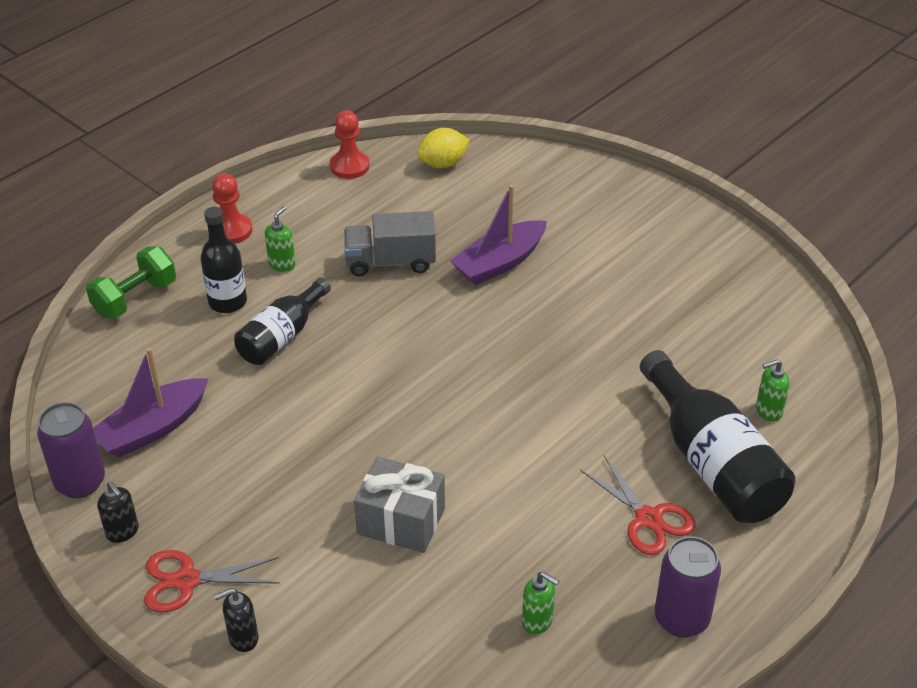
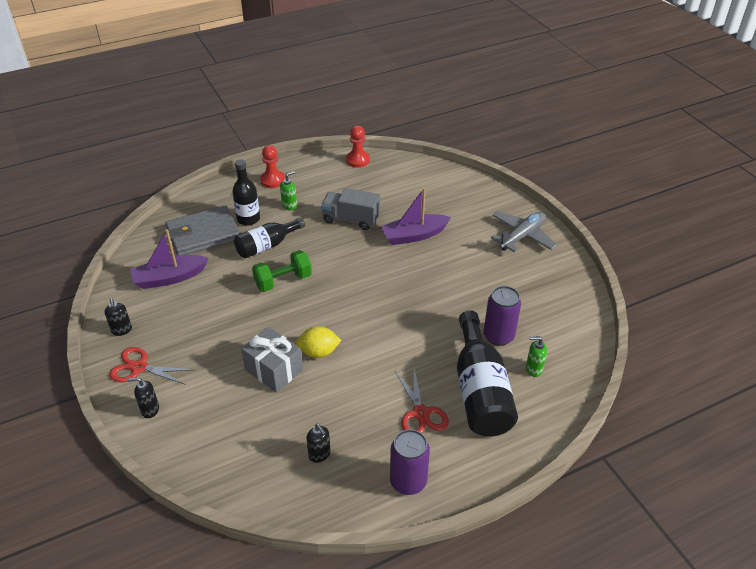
camera: 20 degrees right, 0 degrees up
(80, 482) = (116, 297): purple can -> purple can (498, 336)
(135, 298) = (201, 204): green dumbbell -> green dumbbell (283, 281)
(167, 345) = (203, 234): none -> grey wallet
(443, 163) = (412, 171): yellow lemon -> yellow lemon (318, 352)
(537, 621) = (319, 454): green soap dispenser -> black soap dispenser
(655, 224) = (522, 236): none -> grey plane

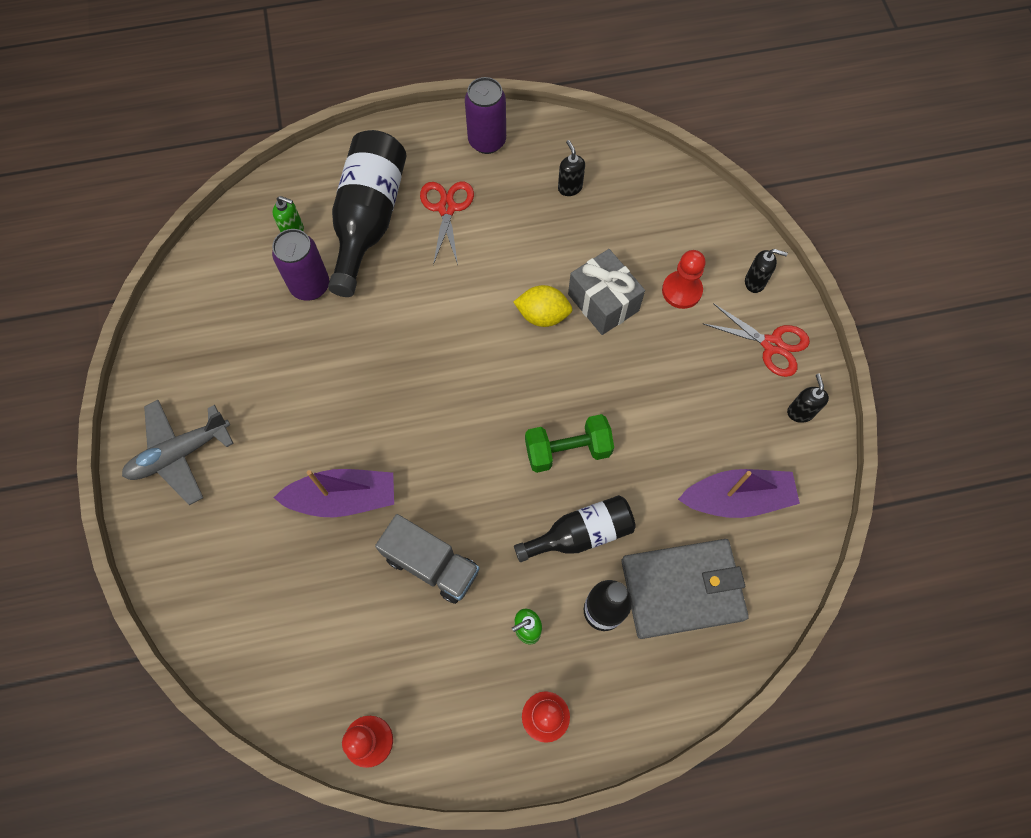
camera: 165 degrees left, 25 degrees up
(211, 391) = (681, 291): none -> red pawn

